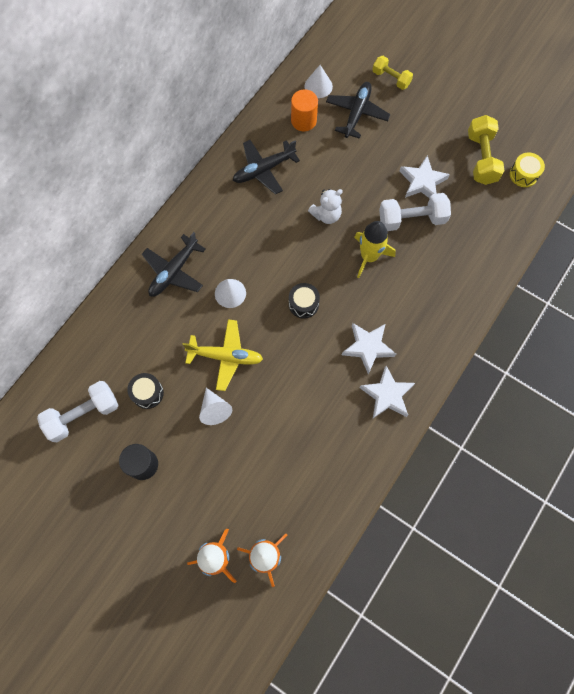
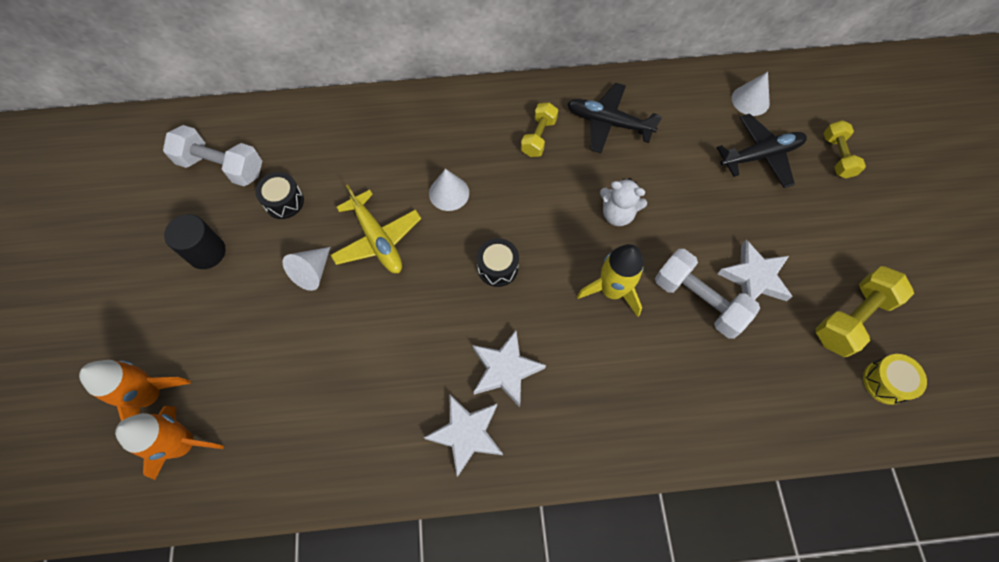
camera: 50 degrees right, 5 degrees down
(174, 272) = (428, 130): black plane -> none
(237, 214) = (538, 137): none -> yellow dumbbell
(303, 121) = (698, 116): orange cylinder -> none

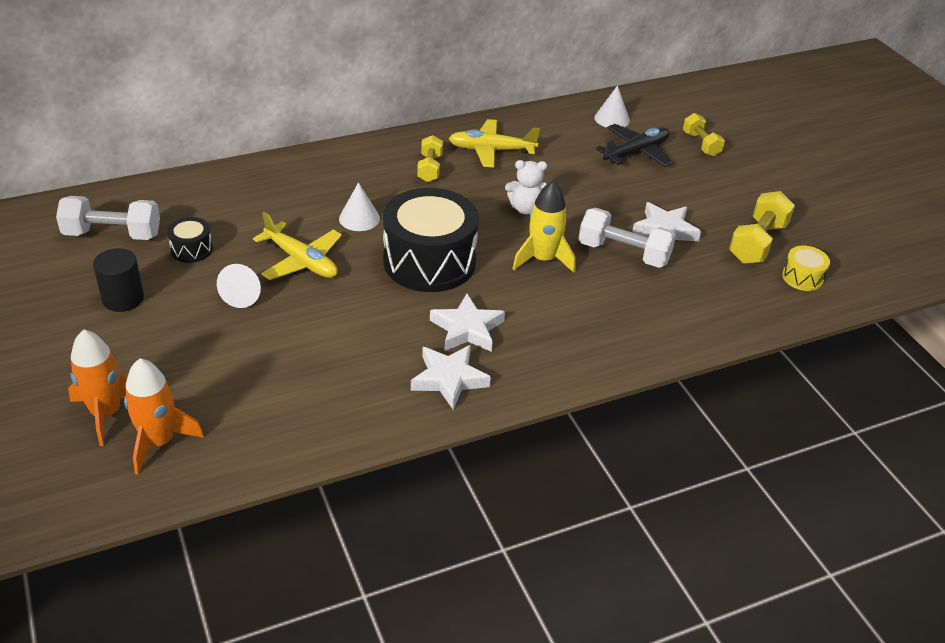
camera: 20 degrees left, 25 degrees down
(497, 267) = (429, 261): black drum -> black drum, size x2.27
(608, 123) = (491, 150): black plane -> yellow plane

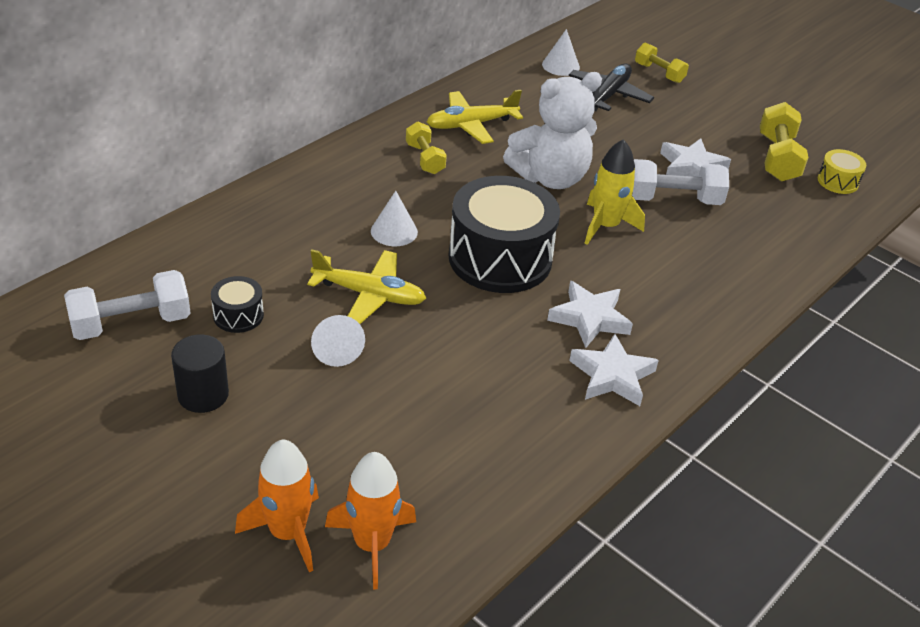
camera: 25 degrees left, 0 degrees up
(526, 208) = (550, 178): white teddy bear -> white teddy bear, size x1.85

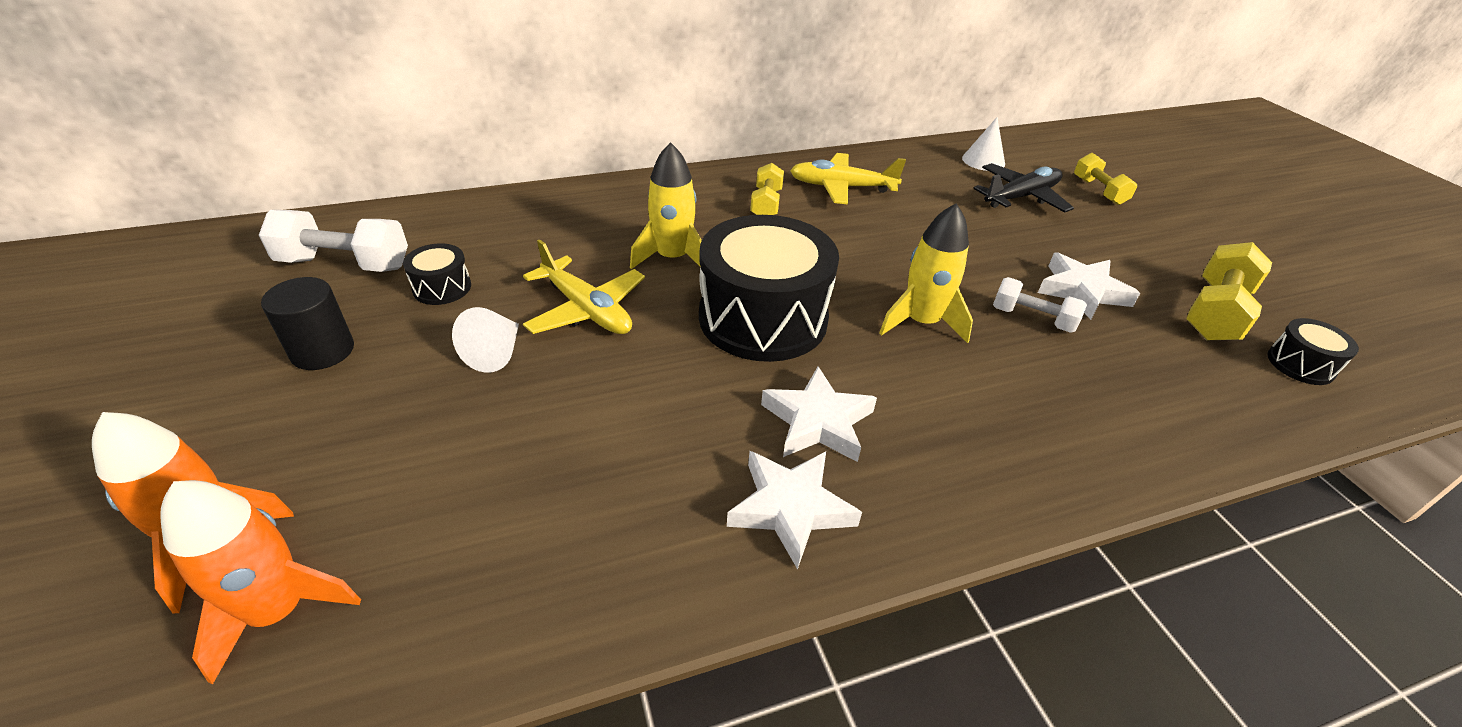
camera: 30 degrees right, 0 degrees up
(394, 231) = (672, 258): white cone -> yellow rocket
(550, 178) = (891, 255): white teddy bear -> none
(672, 199) = (1032, 318): white dumbbell -> white dumbbell, size x0.64
(837, 181) = (1300, 364): yellow drum -> black drum

